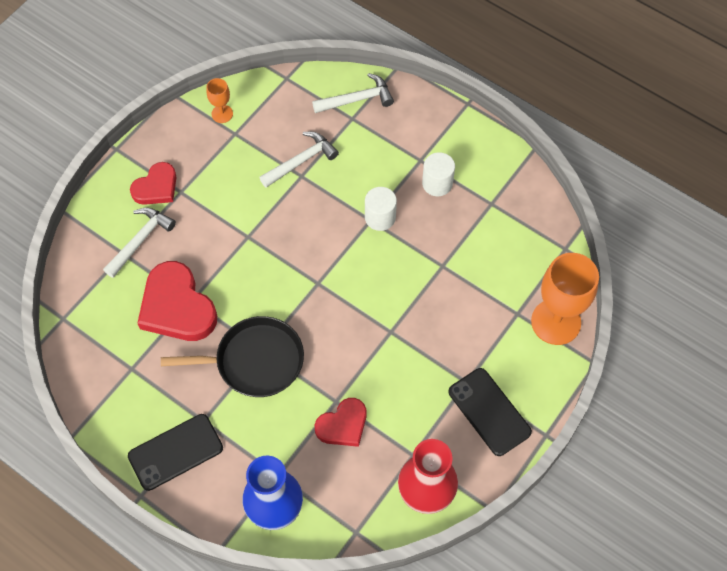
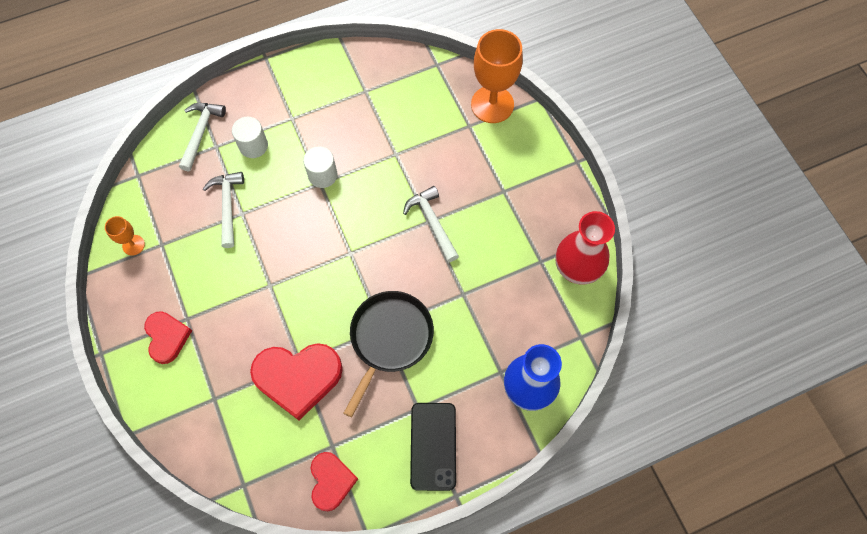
camera: 60 degrees left, 5 degrees up
(140, 240) = (211, 377): white hammer -> white hammer (432, 222)
(343, 425) = (486, 299): red heart -> red heart (331, 481)
(437, 183) = (321, 118): white cylinder -> white cylinder (253, 146)
(489, 412) = (537, 189): black phone -> none

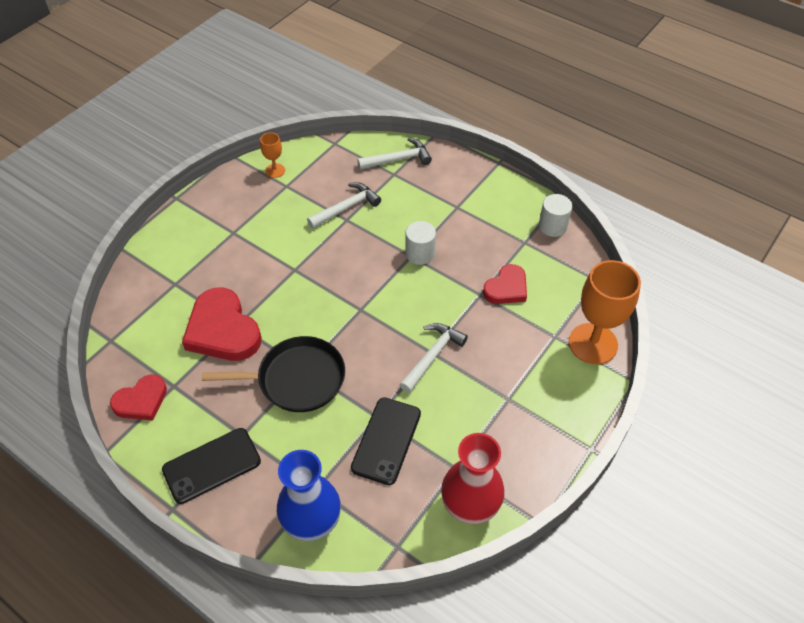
camera: 60 degrees right, 15 degrees down
(167, 337) = (210, 229): red heart -> red heart (506, 288)
(253, 146) = (412, 196): white cylinder -> white cylinder (552, 226)
(489, 298) = (386, 440): none -> black phone

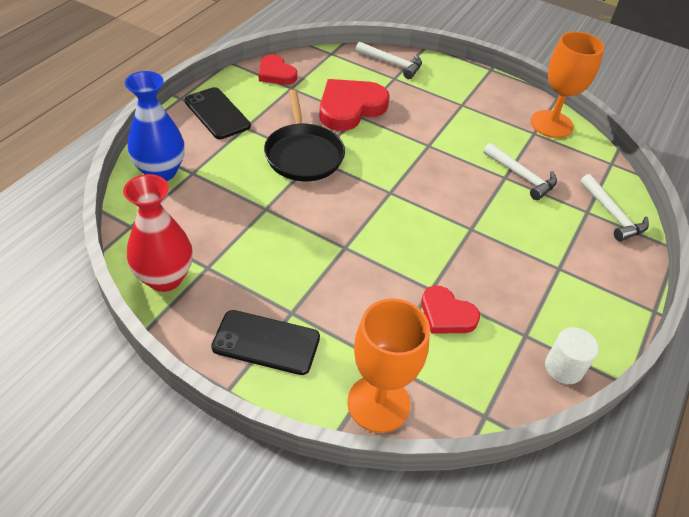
camera: 80 degrees right, 5 degrees down
(275, 170) = (551, 124): orange goblet -> orange goblet, size x2.09
(386, 440) = (239, 215): black phone -> black phone (266, 342)
(420, 253) = (476, 236): white cylinder -> none
(432, 356) = (340, 248): white hammer -> white hammer (392, 64)

